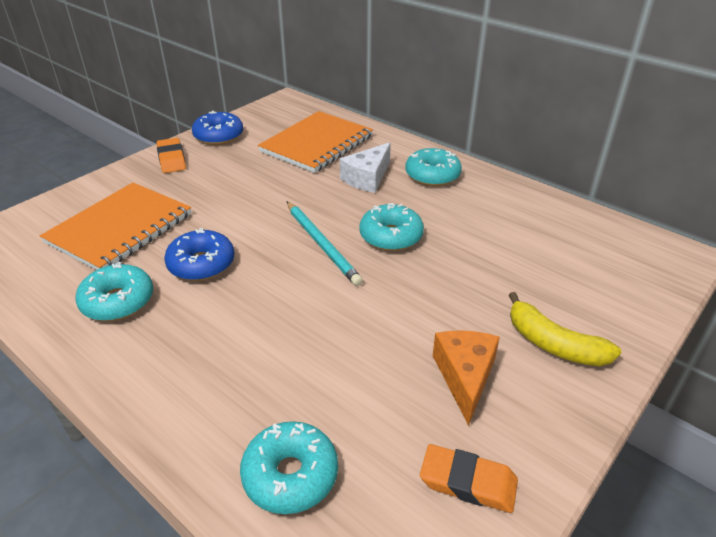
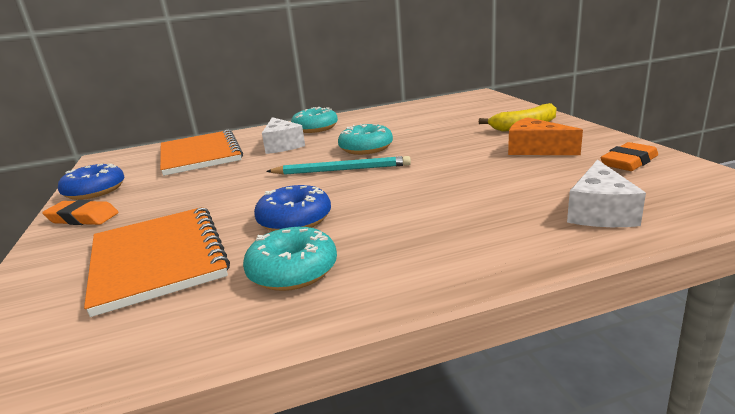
camera: 55 degrees left, 15 degrees down
(290, 475) = (600, 212): turquoise donut -> white cheese

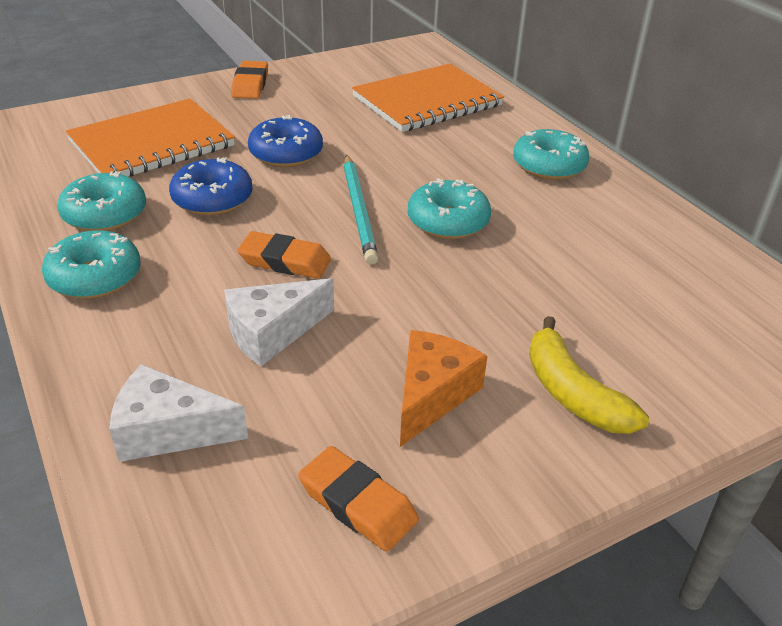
camera: 75 degrees right, 15 degrees up
(95, 191) = (318, 71): blue donut -> blue donut (286, 154)
(282, 145) = (463, 151): white cheese -> white cheese (272, 332)
(399, 188) = (285, 261): none -> orange eraser
(407, 263) = (95, 277): none -> turquoise donut

